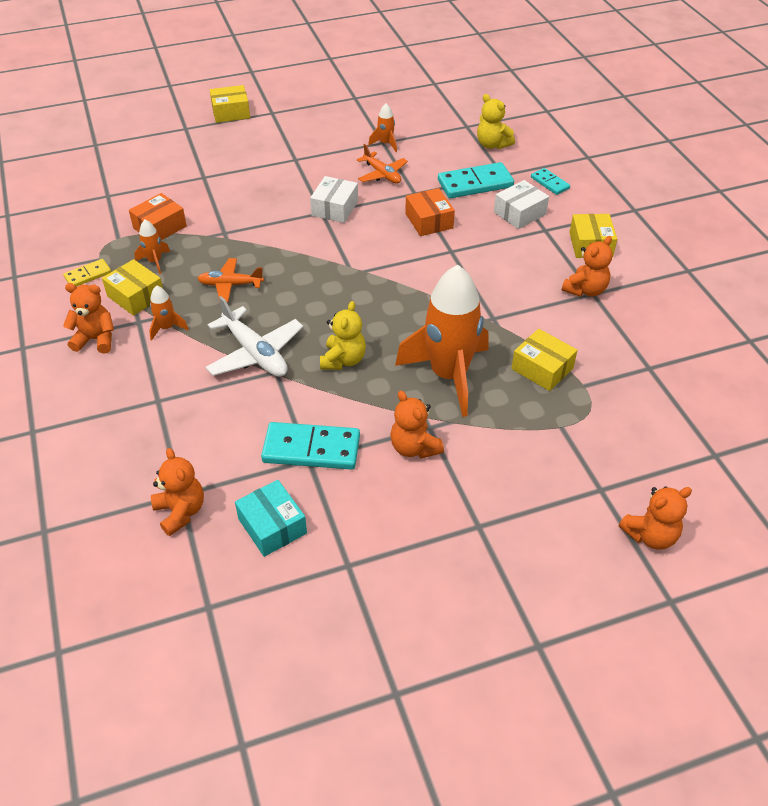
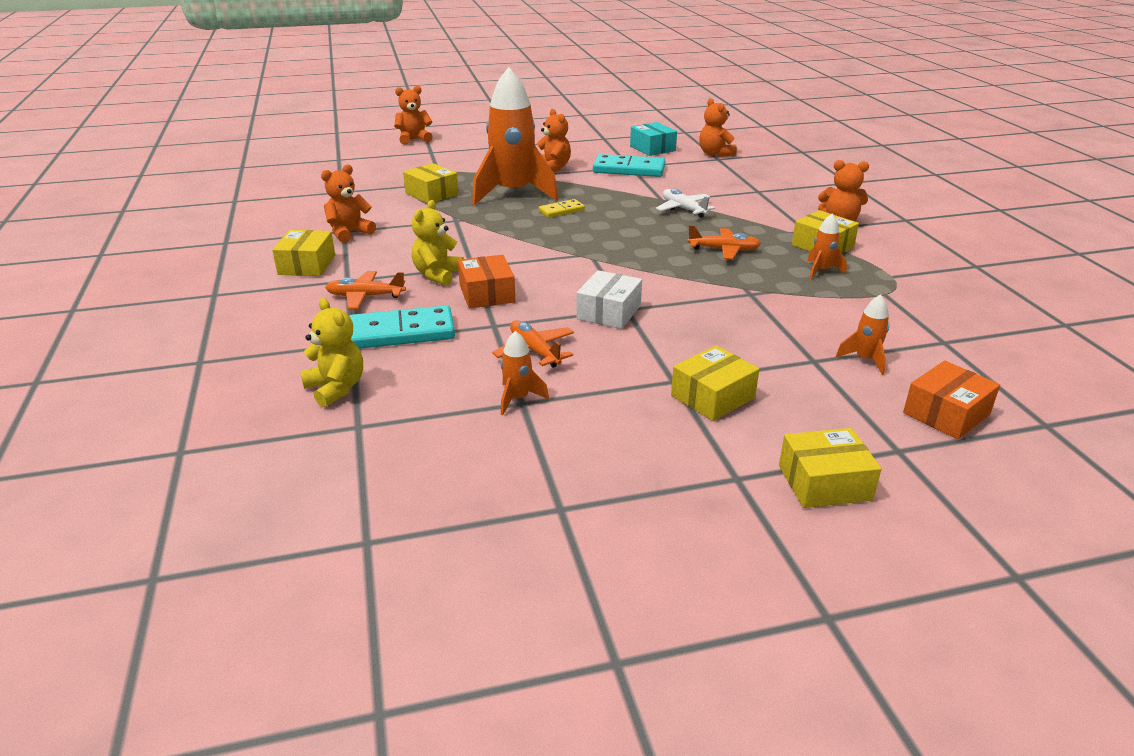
camera: 175 degrees left, 15 degrees down
(88, 275) = (891, 263): yellow domino -> yellow domino (561, 210)
(160, 227) = (838, 302): orange box -> orange box (946, 414)
(167, 328) = (775, 225): orange rocket -> orange rocket (865, 359)
(255, 353) = (683, 209): white plane -> white plane, size x0.65
(274, 150) = (712, 397): none -> yellow box
(343, 360) = (603, 203): yellow teddy bear -> yellow teddy bear (437, 275)
(519, 213) = (365, 296): white box -> orange plane
(550, 183) = (294, 328): turquoise domino -> none

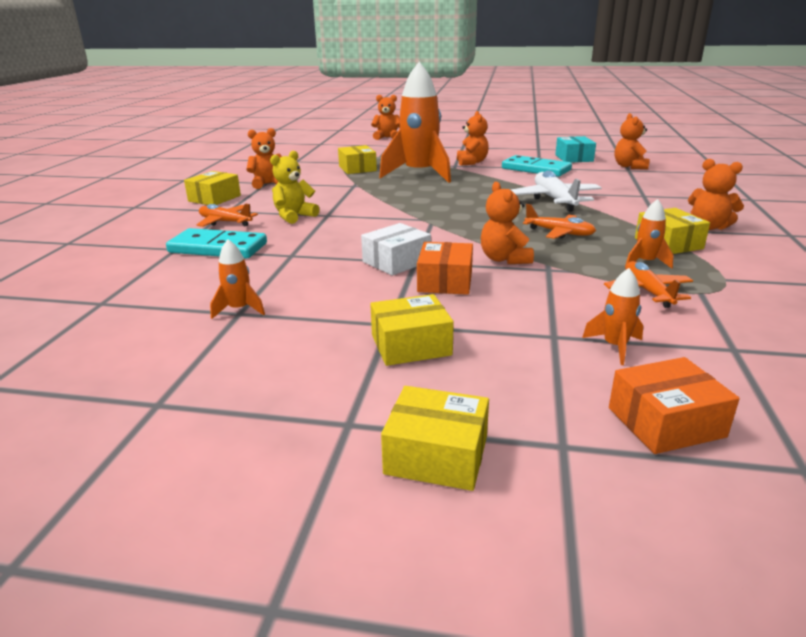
camera: 25 degrees right, 5 degrees down
(336, 388) = (123, 275): yellow teddy bear -> none
(487, 294) = (314, 234): orange box -> orange box (445, 281)
(535, 351) = (299, 278): orange plane -> orange plane (647, 291)
(561, 210) = (444, 189): yellow domino -> none
(683, 209) = (554, 200): white plane -> white plane, size x1.53
(703, 290) = (504, 259): none -> orange teddy bear

